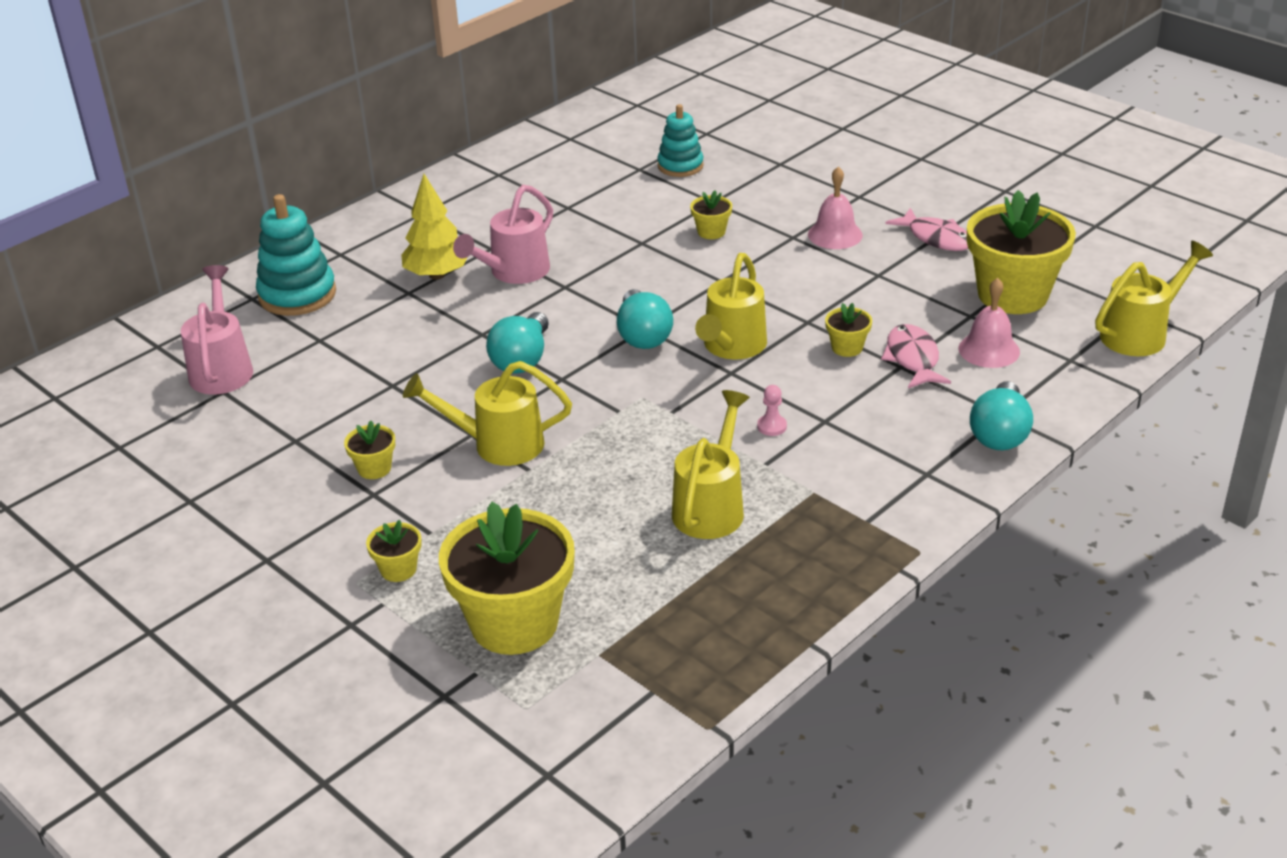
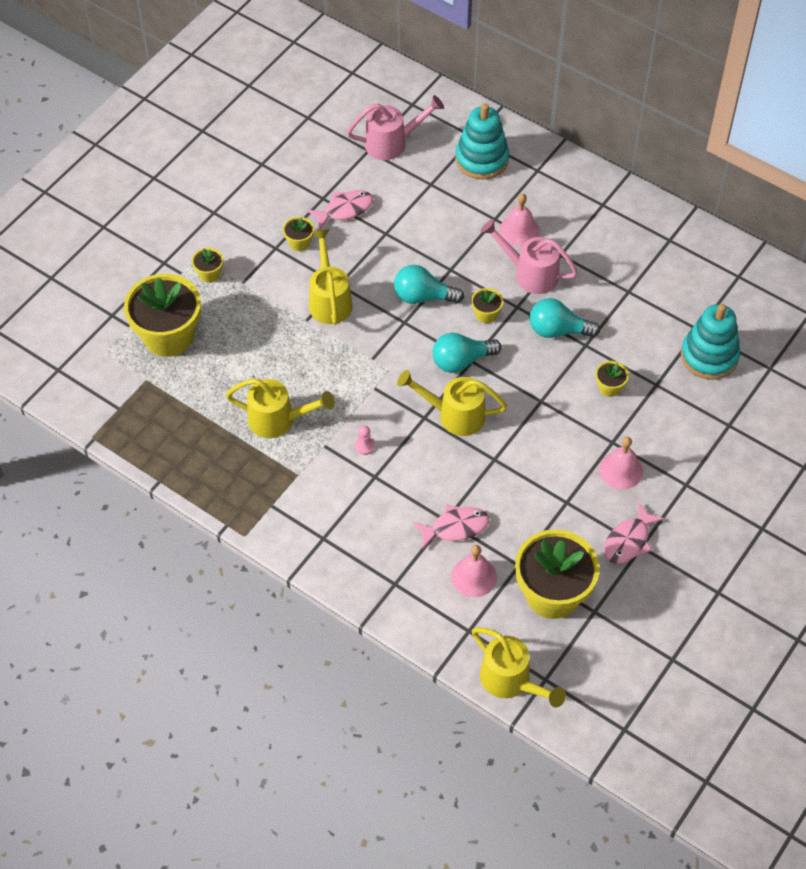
camera: 80 degrees right, 20 degrees up
(329, 420) = (345, 210): none -> pink fish
(437, 275) = (519, 230): yellow tree -> pink bell
(680, 166) = (709, 356): turquoise stacking toy -> turquoise stacking toy, size x1.52
(847, 347) = (464, 485): yellow flower pot -> yellow flower pot (486, 314)
(1000, 434) = (371, 582): turquoise light bulb -> turquoise light bulb (558, 330)

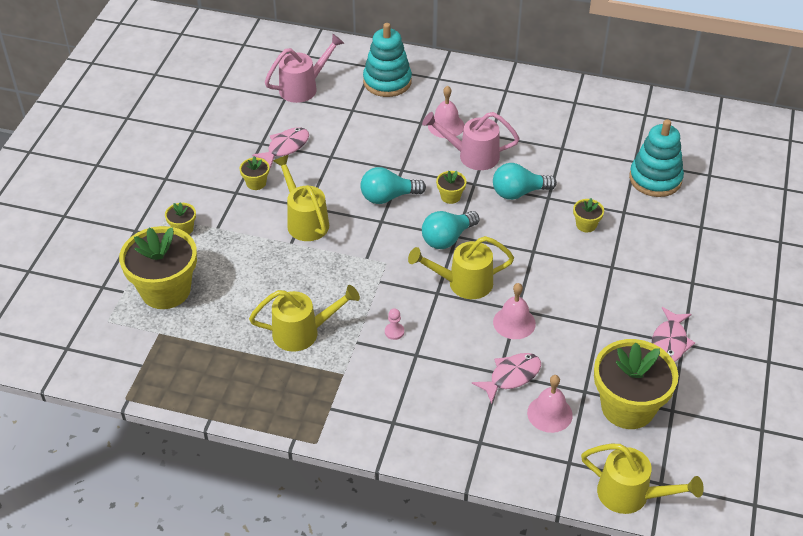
camera: 20 degrees left, 10 degrees down
(621, 470) = (631, 287): pink bell -> pink bell (514, 322)

